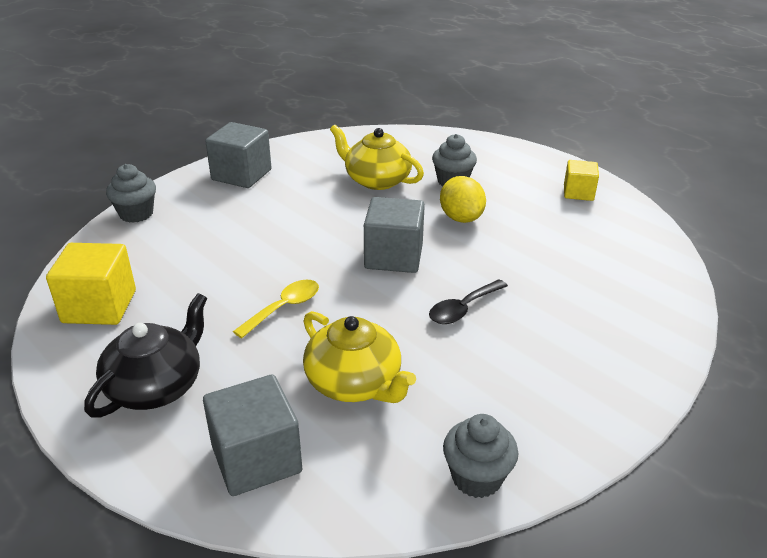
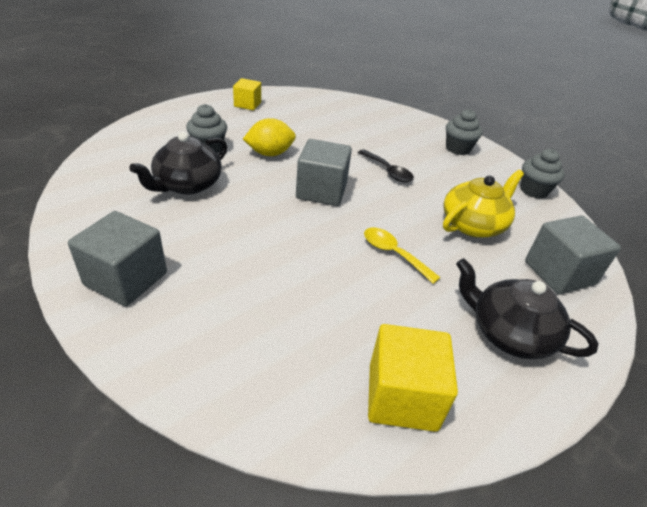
camera: 90 degrees left, 5 degrees up
(136, 214) = (192, 384): grey cupcake -> grey cupcake (458, 149)
(376, 180) = (187, 185): yellow teapot -> black teapot

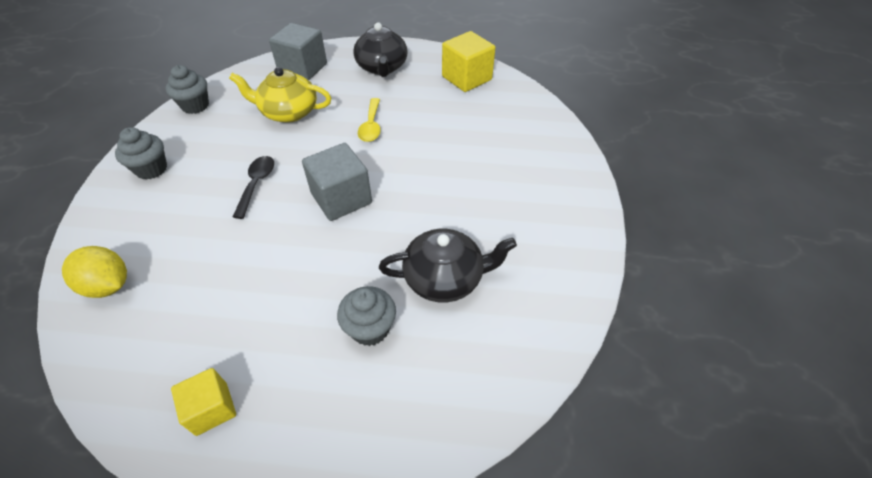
camera: 130 degrees left, 10 degrees up
(126, 279) = (559, 206): grey cube -> none
(270, 153) = (320, 275): yellow lemon -> yellow lemon (108, 285)

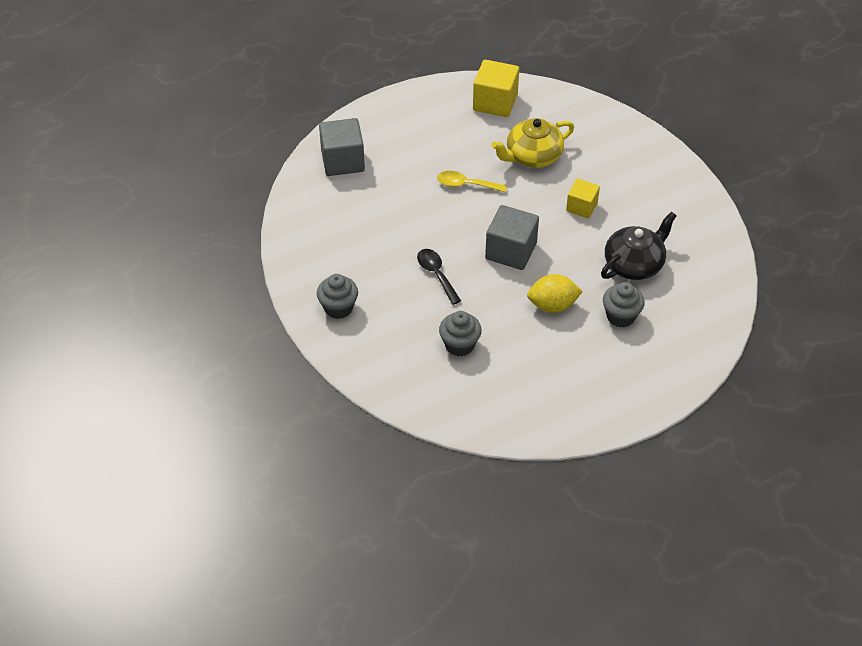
camera: 35 degrees left, 0 degrees up
(108, 285) = (426, 389): yellow lemon -> yellow lemon (552, 305)
(195, 106) = (295, 242): grey cupcake -> grey cupcake (459, 345)
(212, 409) = (580, 403): yellow cube -> yellow cube (581, 207)
(288, 112) = (384, 207): yellow teapot -> yellow teapot (532, 156)
(371, 126) = (466, 185): yellow spoon -> yellow spoon turned 135 degrees clockwise
(382, 67) = (412, 126): black teapot -> none

